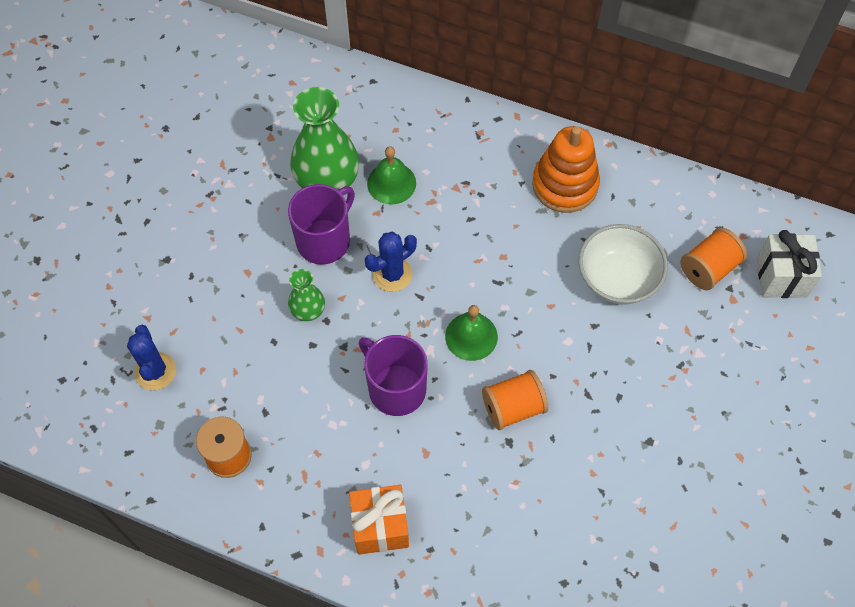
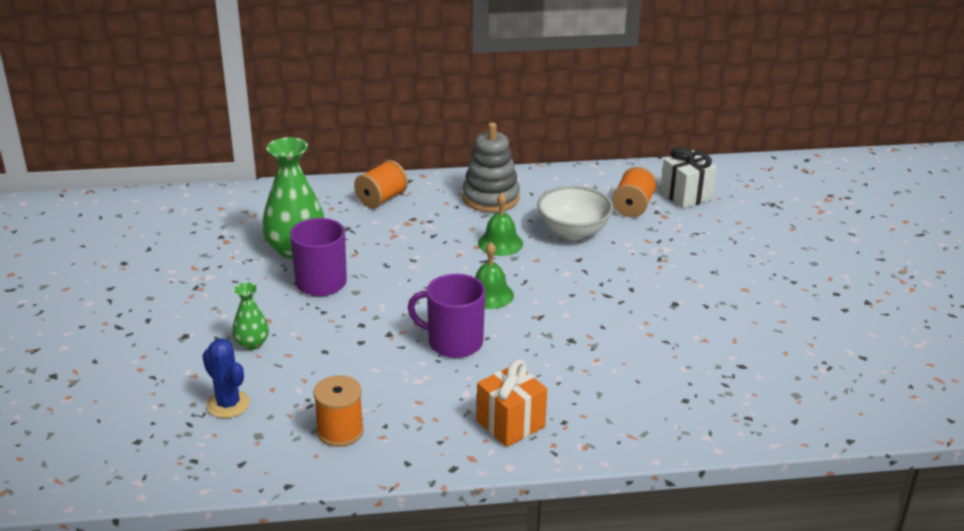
camera: 30 degrees left, 30 degrees down
(308, 310) = (340, 324): green vase -> green vase (252, 343)
(391, 183) = (352, 235): green bell -> green bell (500, 243)
(392, 274) = (395, 282): blue cactus -> none
(513, 407) = (557, 321): orange spool -> orange spool (381, 199)
(565, 185) = (490, 198): orange stacking toy -> grey stacking toy

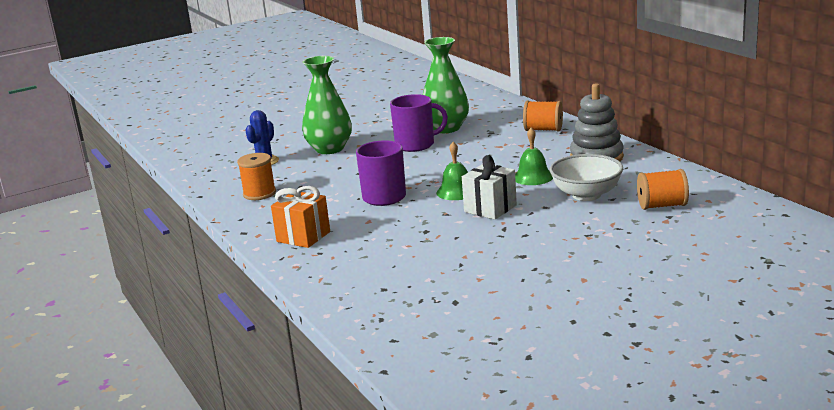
camera: 70 degrees right, 10 degrees down
(252, 343) = (329, 149): green vase -> green vase, size x1.94
(686, 196) = (718, 221): white gift -> white gift (490, 208)

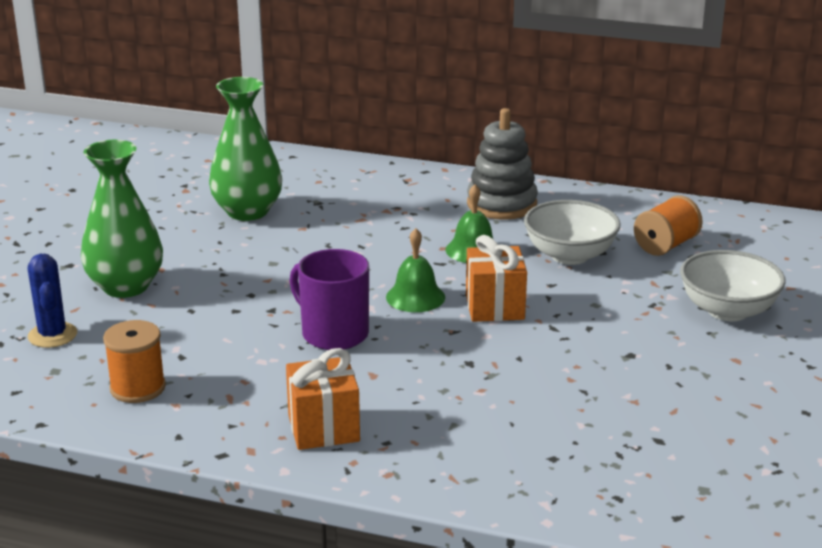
camera: 45 degrees left, 5 degrees up
(416, 145) = (246, 246): purple mug -> none
(490, 208) = (494, 307): white gift -> orange gift
(543, 130) = (379, 183): orange spool -> none
(631, 252) = (727, 311): none -> white bowl

